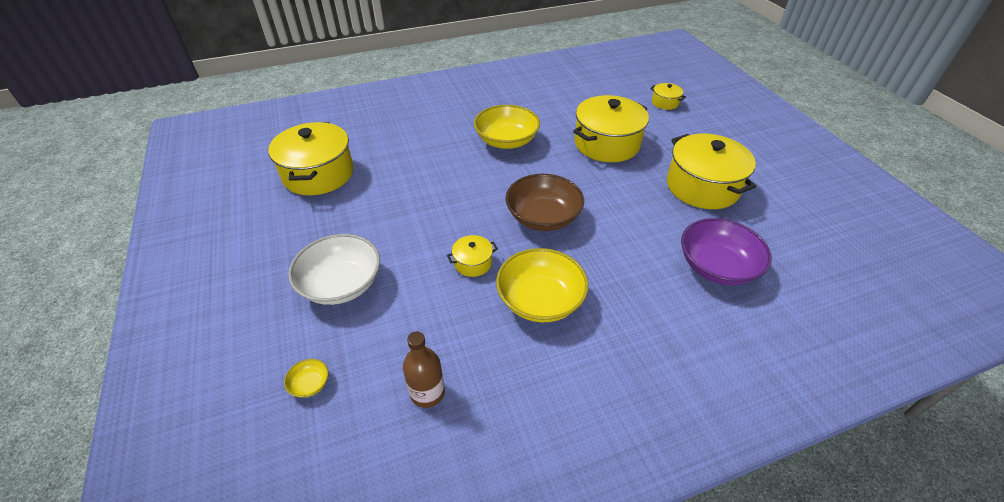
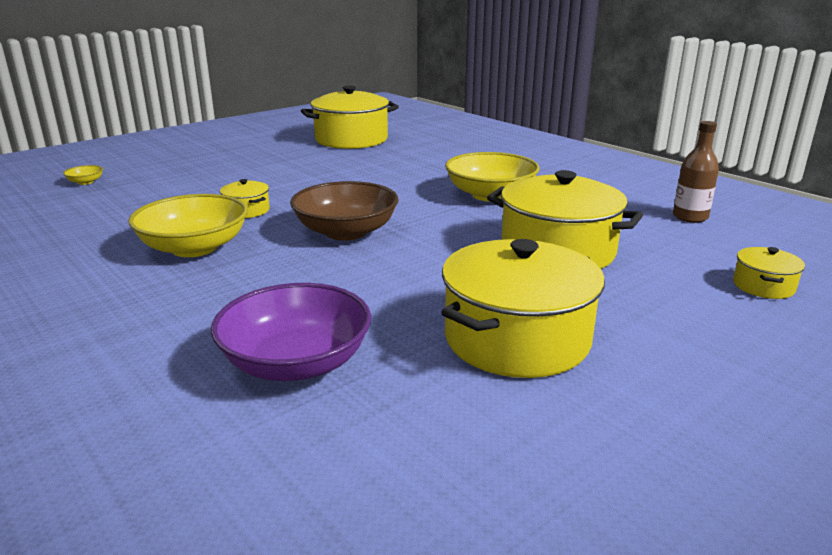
camera: 70 degrees right, 20 degrees down
(341, 284) = (202, 171): white bowl -> none
(427, 392) = (67, 219): brown bottle -> brown bottle (690, 217)

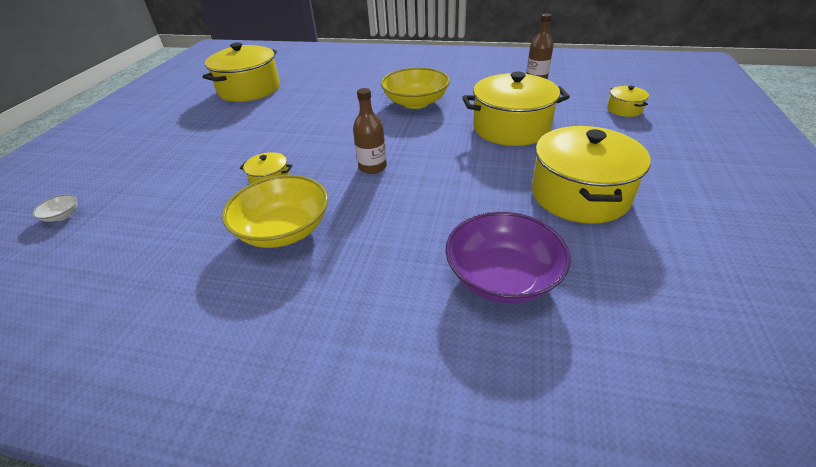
camera: 35 degrees left, 15 degrees up
(85, 182) = (62, 216): yellow bowl -> white bowl
(346, 232) = (372, 167): brown bowl -> brown bottle

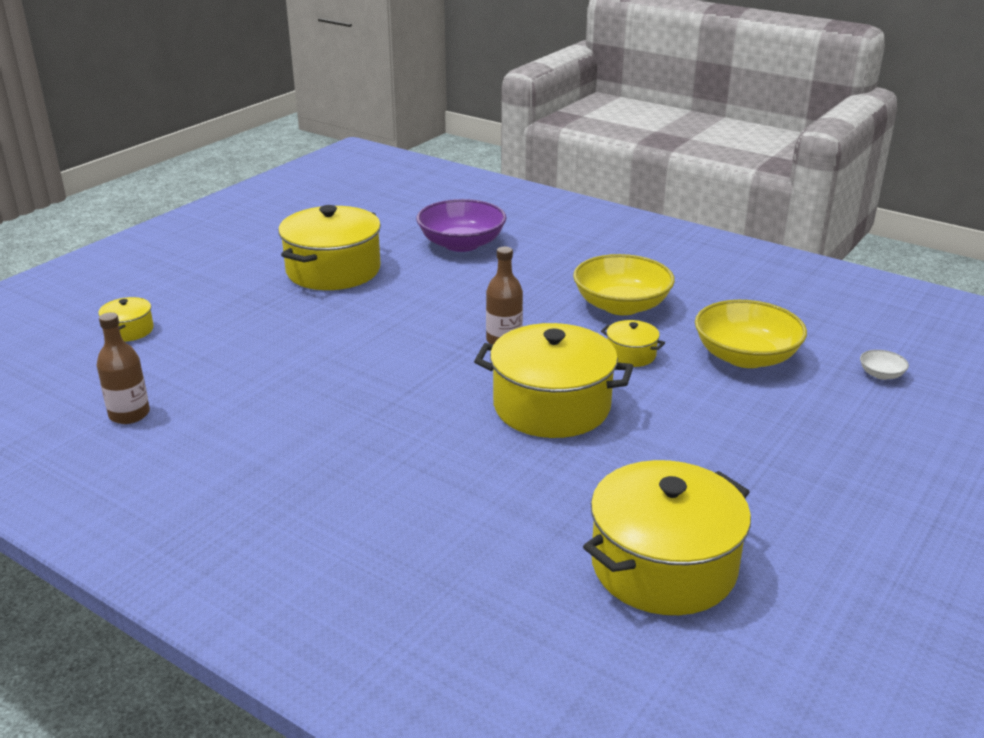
camera: 160 degrees left, 10 degrees down
(415, 102) = (368, 423): yellow bowl -> yellow bowl (745, 357)
(511, 128) = (295, 344): yellow pot -> yellow pot (551, 406)

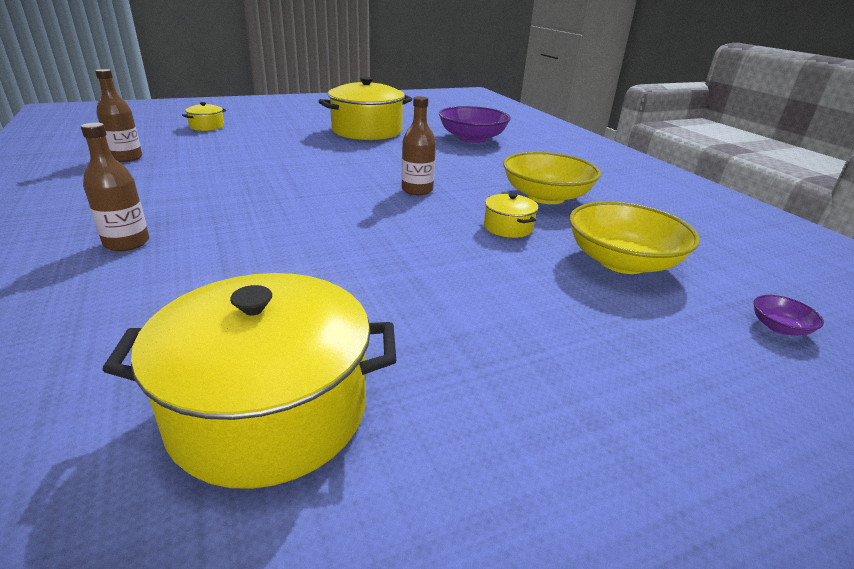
camera: 30 degrees right, 0 degrees up
(342, 505) = (126, 243): none -> brown bottle
(551, 406) = (386, 238): yellow pot -> none
(881, 374) = (779, 327): white bowl -> purple bowl

